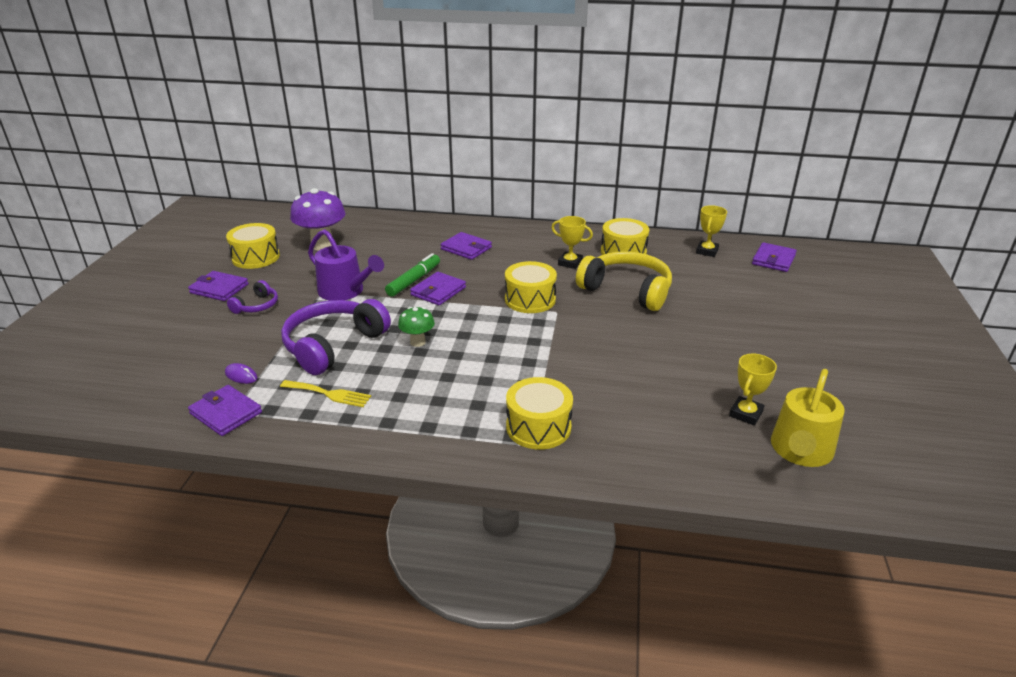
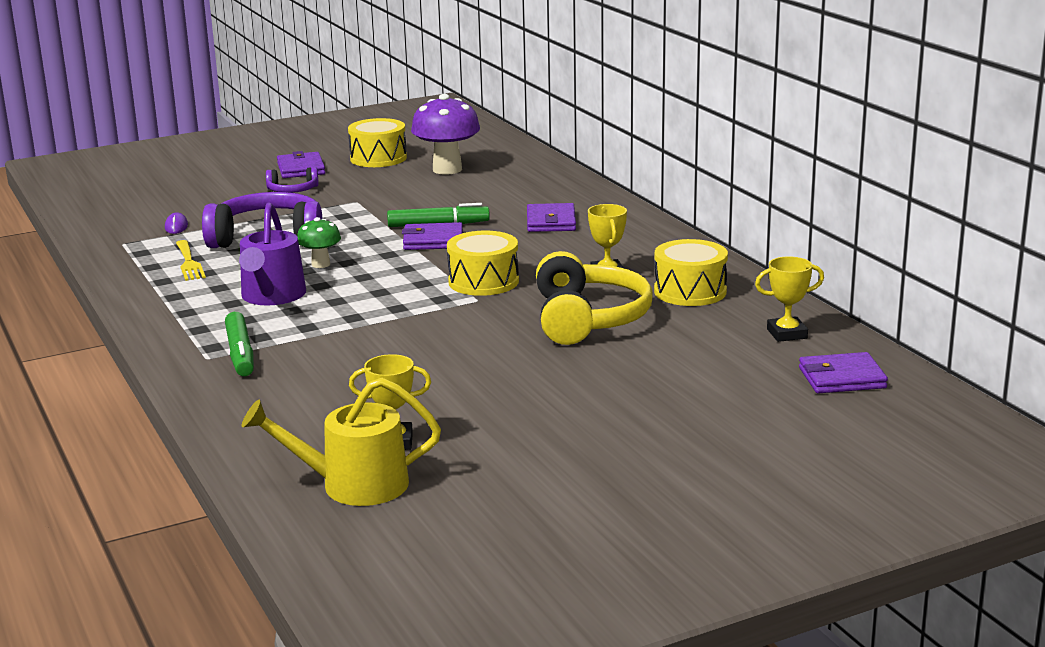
camera: 55 degrees right, 10 degrees down
(226, 413) = (118, 242): purple wallet -> none
(345, 291) = (370, 208): purple watering can -> purple watering can (272, 296)
(538, 427) = (240, 353): yellow drum -> green marker

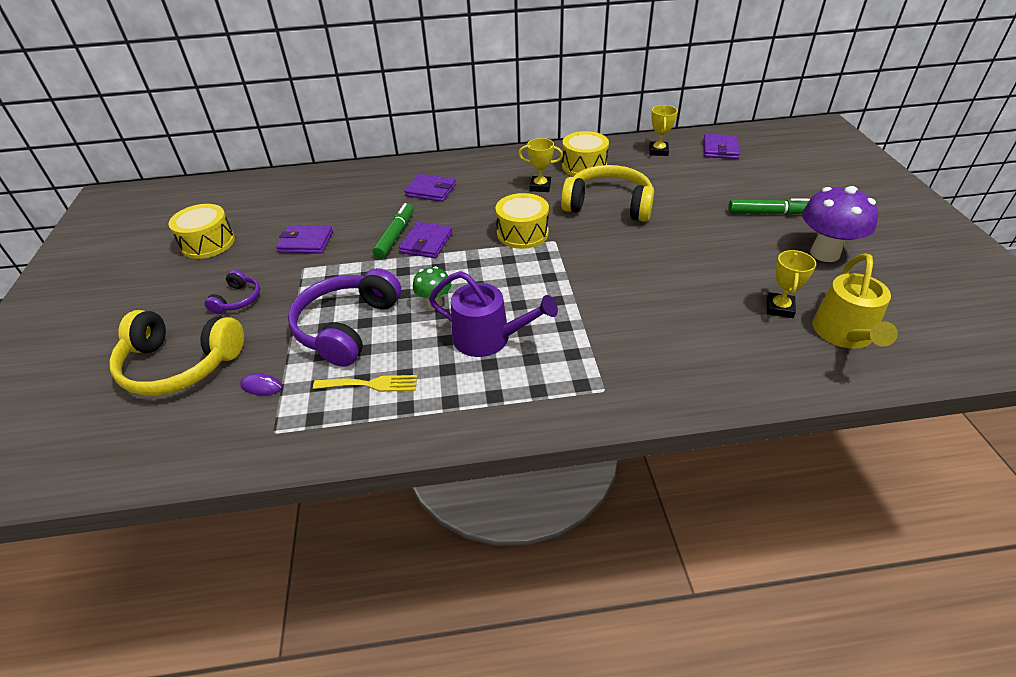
camera: 70 degrees left, 20 degrees up
(196, 195) = (180, 364): none -> yellow headphones
(240, 353) = (602, 368): green marker -> green marker (768, 213)
(301, 169) = (184, 288): purple wallet -> purple wallet (306, 242)
(447, 169) = (276, 215): purple mushroom -> purple mushroom (825, 253)

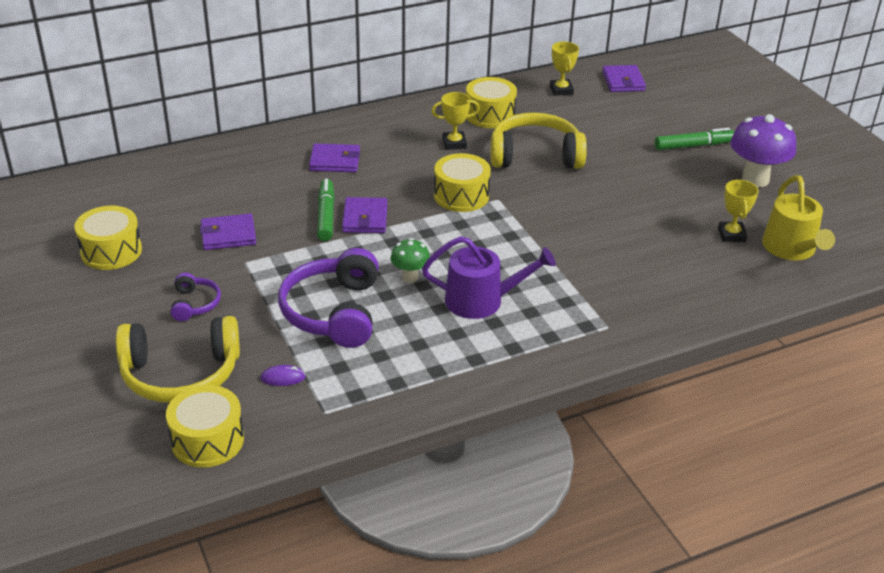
camera: 20 degrees left, 5 degrees down
(153, 439) = (207, 440): none -> yellow drum
(371, 384) = (391, 358): yellow fork -> none

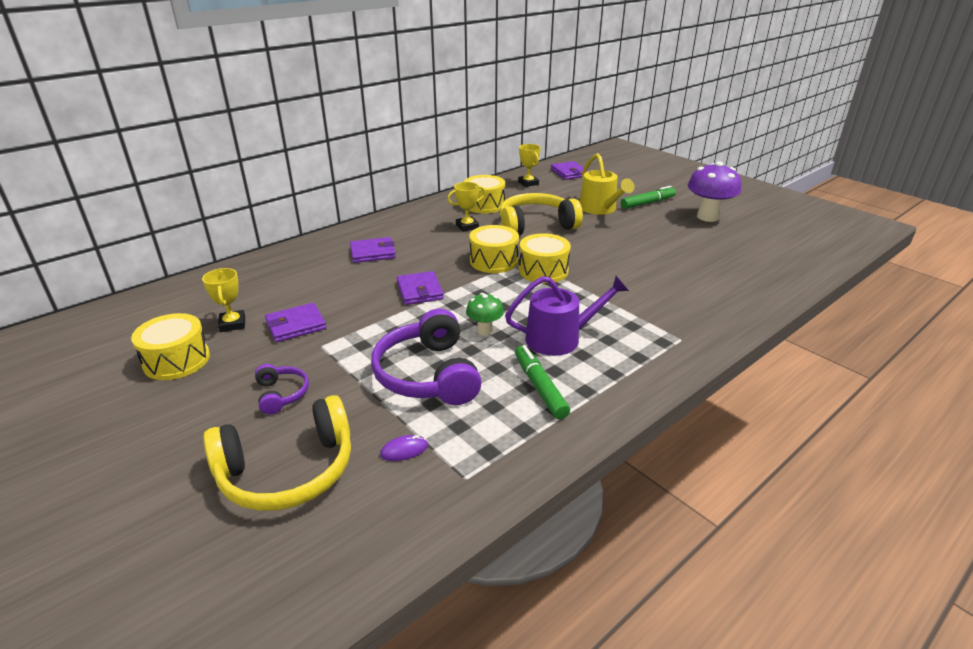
camera: 15 degrees left, 5 degrees down
(207, 440) = (345, 543): yellow drum -> yellow drum (543, 270)
(326, 215) = (383, 294): green marker -> green marker (539, 387)
(731, 235) = (721, 254): yellow trophy -> yellow trophy (232, 324)
(791, 249) = (772, 257): yellow watering can -> yellow watering can (600, 209)

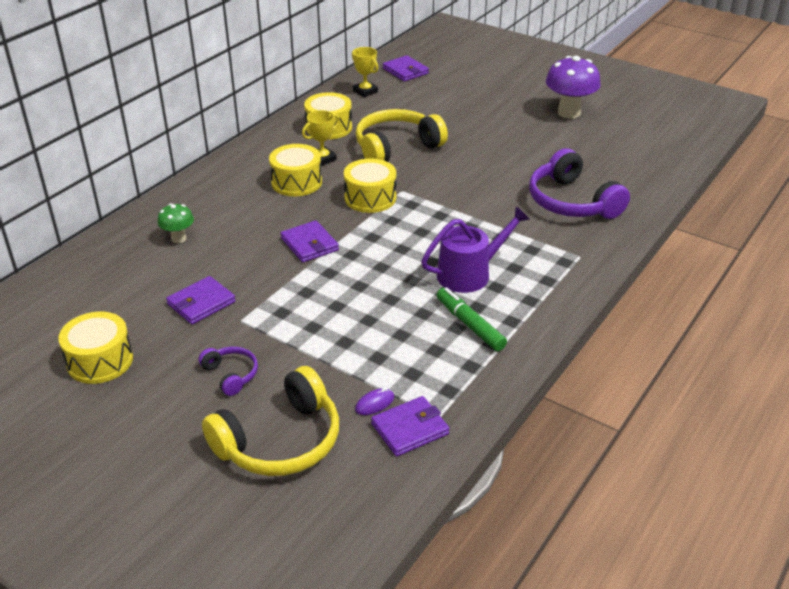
camera: 15 degrees left, 5 degrees up
(232, 324) = (132, 313): yellow trophy -> none
(373, 253) = (235, 206): purple wallet -> purple wallet (410, 429)
(428, 374) = (362, 331): purple headphones -> purple headphones (572, 202)
(484, 330) = (395, 277): green mushroom -> green mushroom (178, 238)
(543, 270) = (425, 202): yellow drum -> yellow drum (296, 182)
(600, 209) = (456, 116): yellow watering can -> none
(647, 203) = (503, 102): green marker -> none

